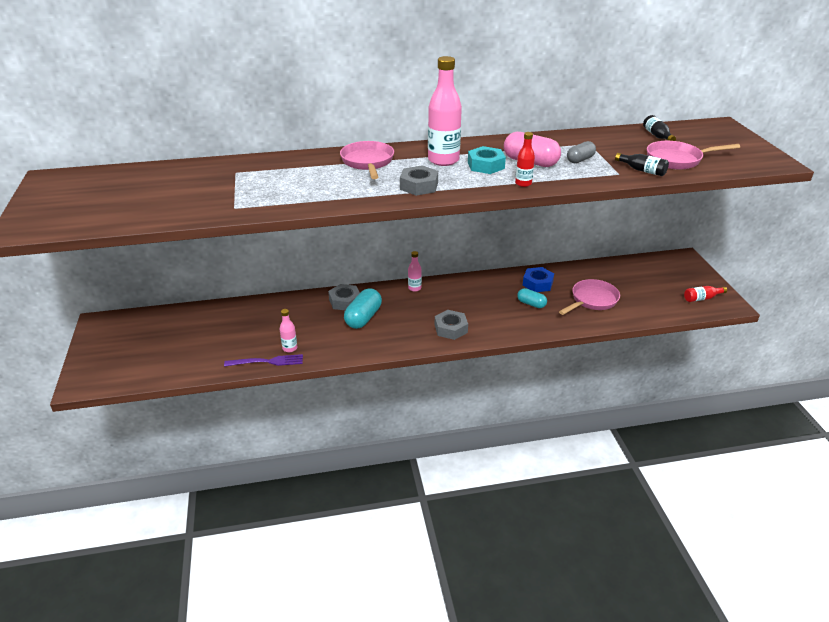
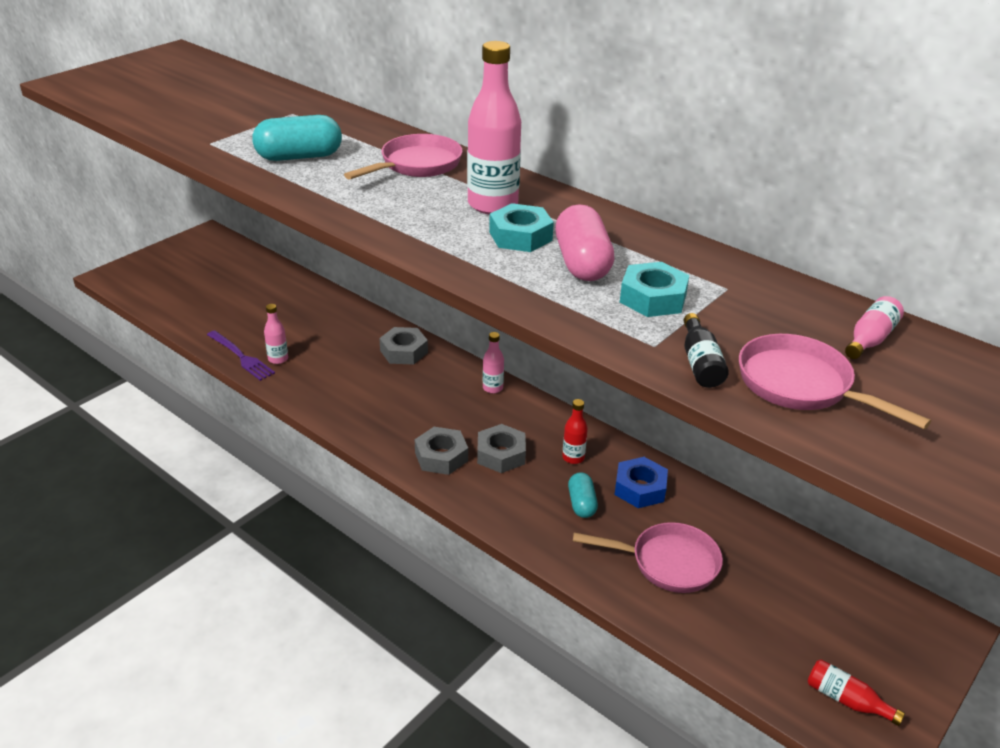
camera: 50 degrees right, 0 degrees up
(363, 318) = (387, 380): turquoise capsule -> turquoise capsule (299, 157)
(419, 186) = (394, 215): grey nut -> grey nut (501, 454)
(523, 183) = (502, 280): red bottle -> red bottle (573, 457)
(580, 160) = (653, 298): grey capsule -> turquoise nut
(657, 136) = (870, 339): black bottle -> pink bottle

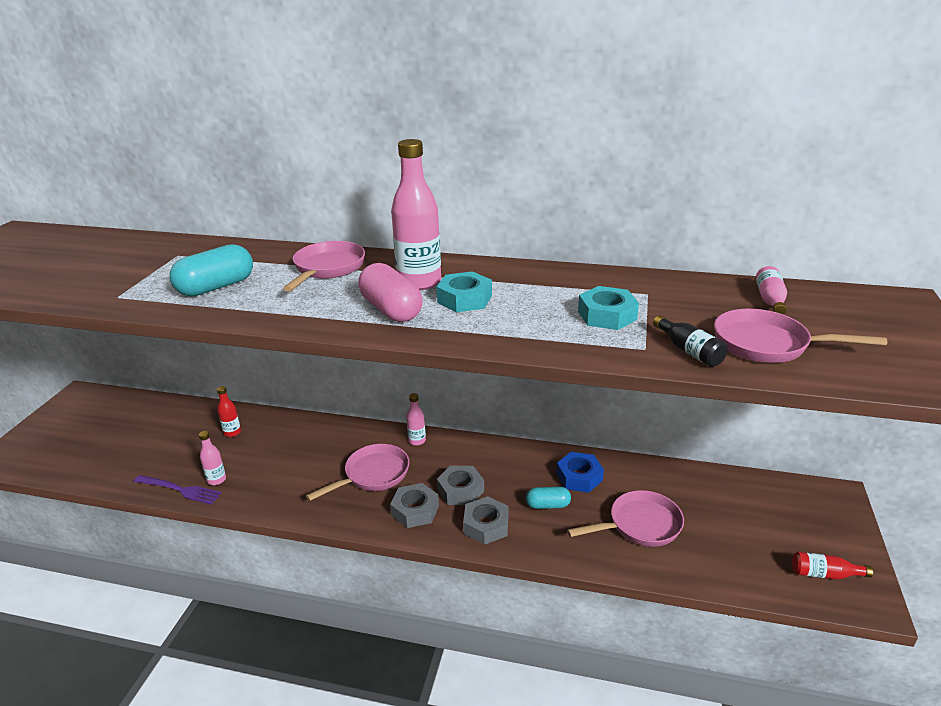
camera: 25 degrees left, 5 degrees down
(404, 351) = (325, 436): grey nut -> grey nut (486, 525)
(424, 407) = (373, 475): none -> pink pan
(573, 457) = (515, 472): red bottle -> red bottle (232, 432)
(581, 504) = (547, 505): turquoise capsule -> turquoise capsule turned 60 degrees counterclockwise
(582, 263) = (531, 305): pink capsule -> pink capsule (391, 310)

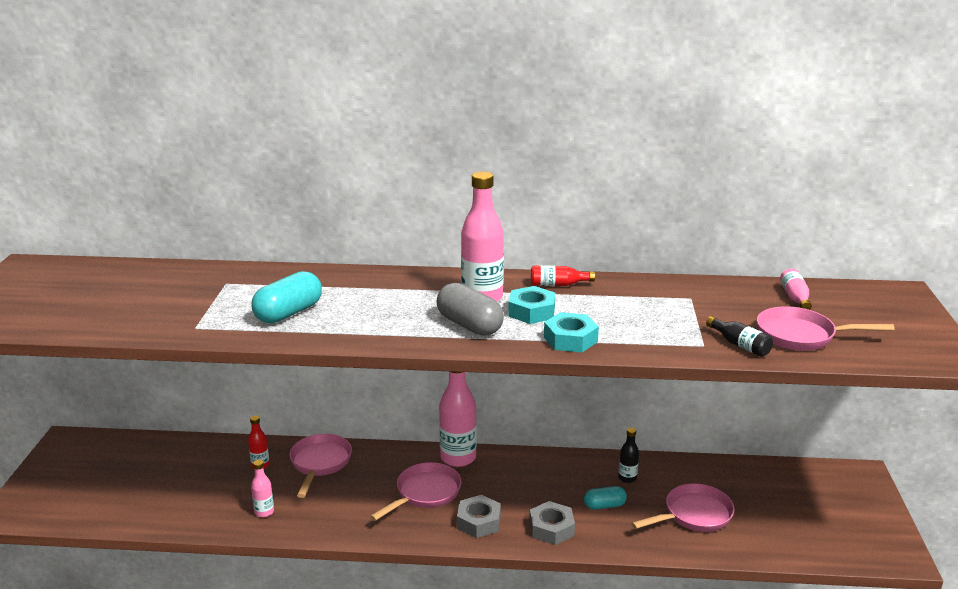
camera: 10 degrees left, 5 degrees down
(180, 490) = (230, 525): purple fork -> none
(328, 268) = (387, 289): pink pan -> pink pan (320, 463)
(391, 310) = (469, 325): pink capsule -> grey capsule
(417, 441) = (458, 458): pink bottle -> pink bottle, size x2.01
(460, 490) = (517, 500): grey nut -> none
(579, 477) = (627, 478): blue nut -> black bottle
(607, 315) = (662, 319): turquoise nut -> turquoise nut (570, 339)
(824, 574) = (861, 539): red bottle -> red bottle (558, 285)

